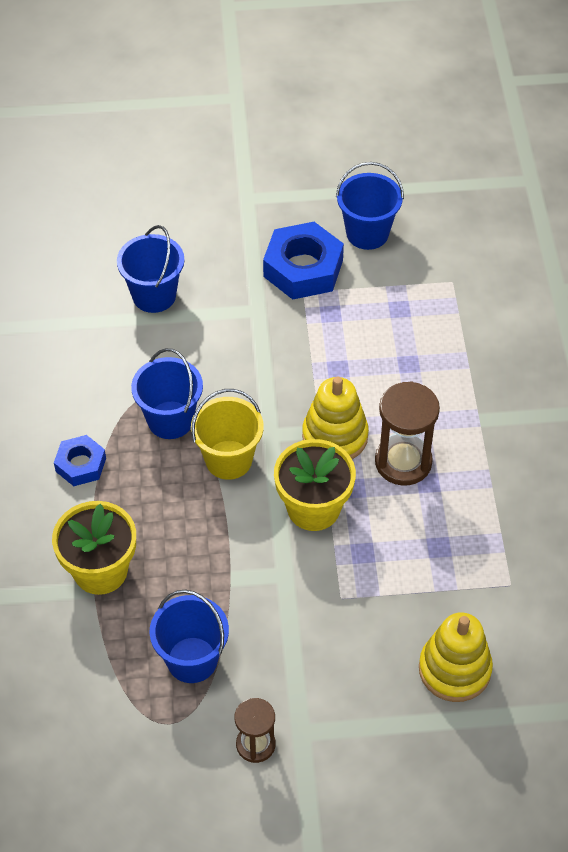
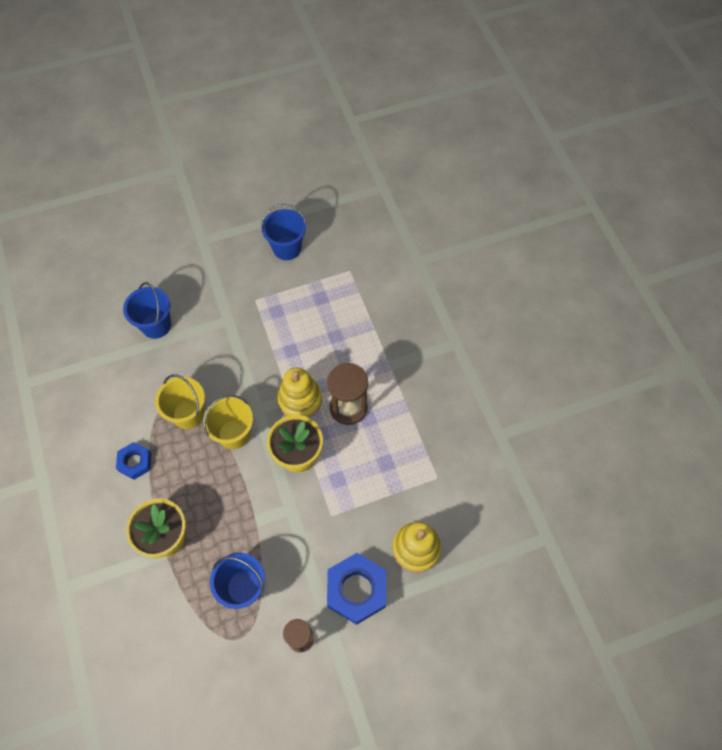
camera: 15 degrees left, 10 degrees up
(170, 420) = (188, 414): blue bucket -> yellow bucket
(303, 268) = (251, 283): blue nut -> blue nut (356, 590)

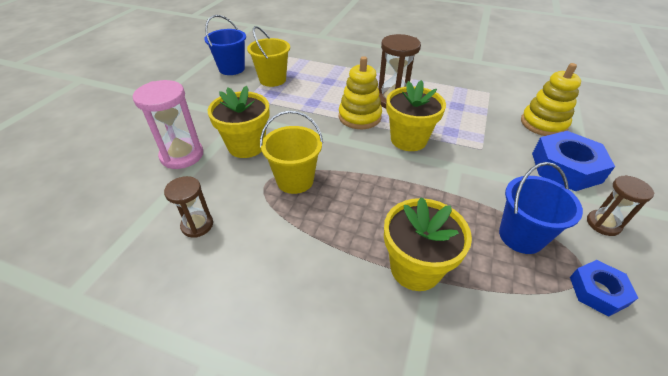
camera: 50 degrees left, 20 degrees down
(108, 394) = (197, 225): none -> brown hourglass
(135, 462) = (299, 246): blue nut -> blue nut (597, 291)
(156, 325) = (182, 155): blue bucket -> pink hourglass
(198, 354) = (246, 146): none -> yellow flower pot
(234, 434) = (349, 163): yellow bucket -> yellow bucket (272, 80)

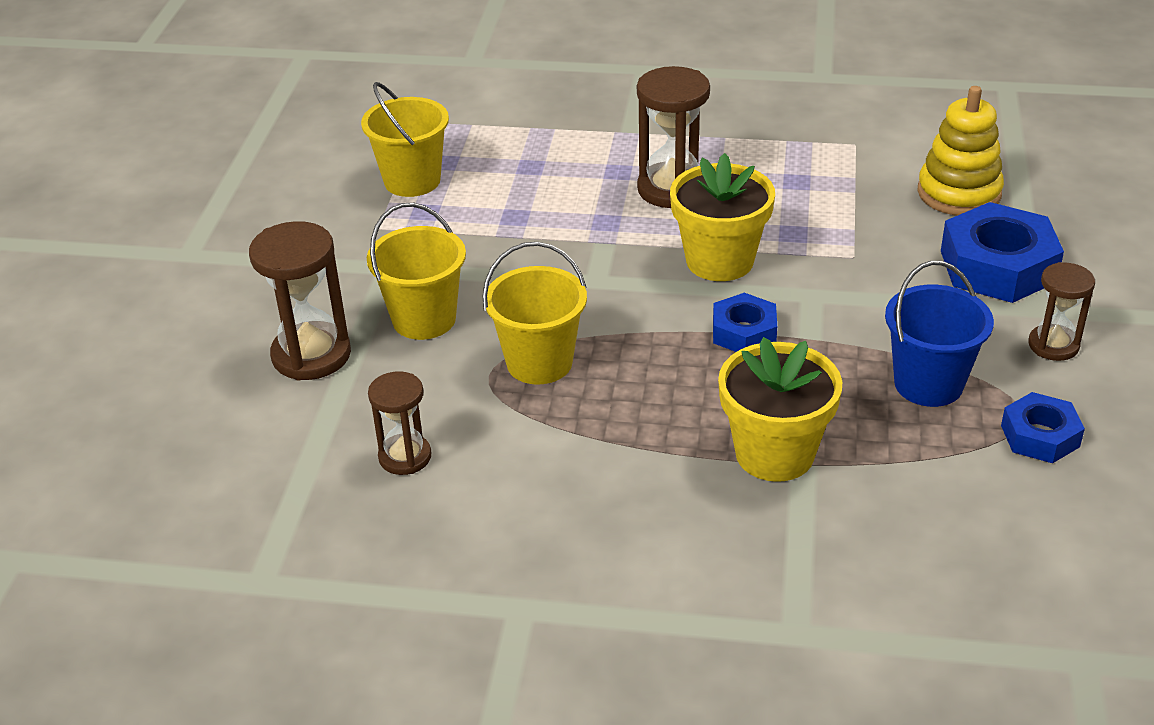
camera: 10 degrees left, 5 degrees down
(182, 155) = (311, 355): pink hourglass -> brown hourglass
(232, 69) = (312, 169): blue bucket -> none
(246, 146) = (424, 319): yellow flower pot -> yellow bucket
(359, 117) = (617, 232): yellow stacking toy -> none
(413, 182) = (744, 332): none -> blue nut

